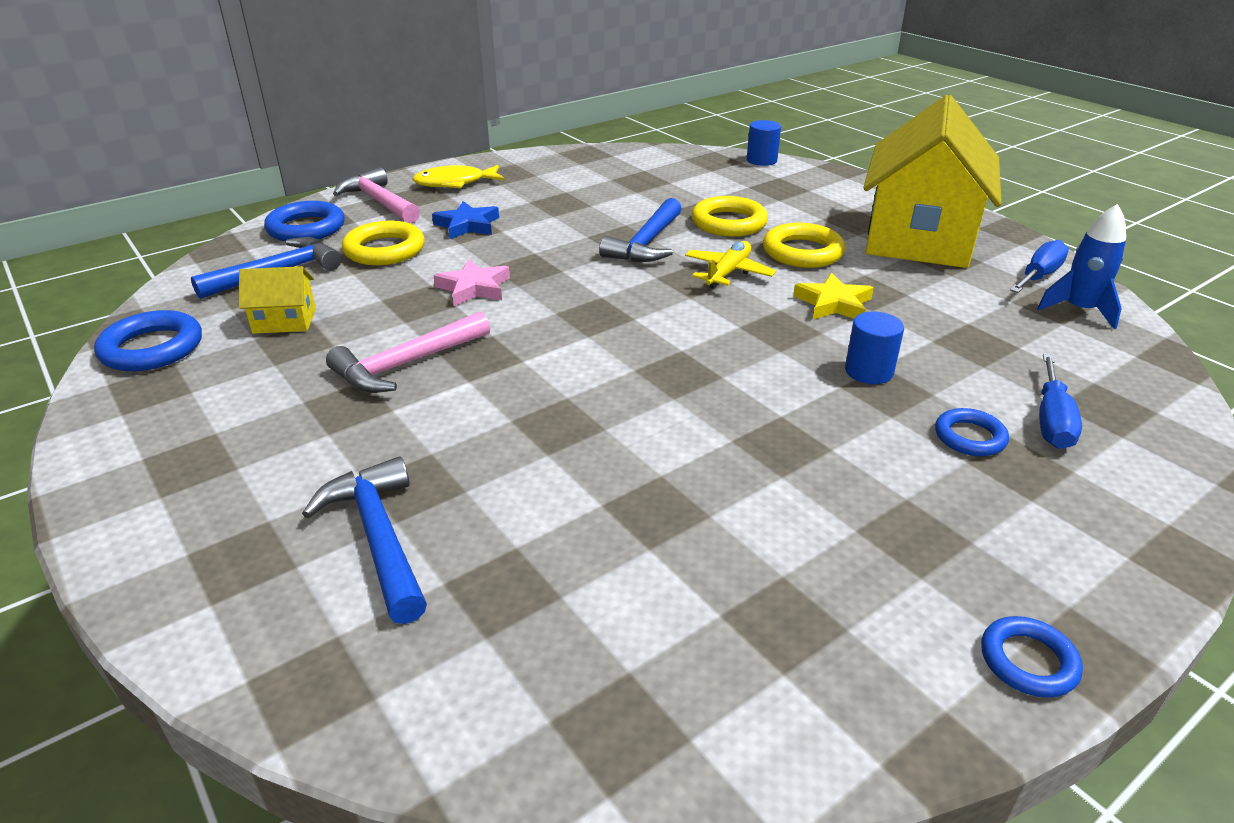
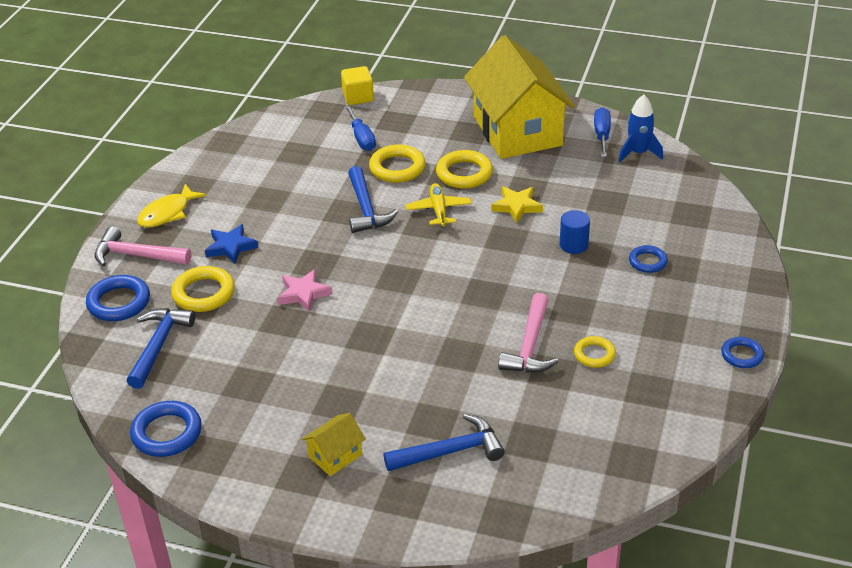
camera: 35 degrees left, 5 degrees up
(284, 321) = (220, 374): yellow house -> yellow house (335, 456)
(379, 537) = (450, 451): blue hammer -> blue hammer turned 135 degrees clockwise
(406, 364) = (336, 362): pink hammer -> pink hammer (530, 345)
(746, 519) = (594, 354): none -> yellow ring
(761, 160) = (358, 97): blue cylinder -> yellow cube
(1051, 420) = (674, 234): blue screwdriver -> blue screwdriver (362, 138)

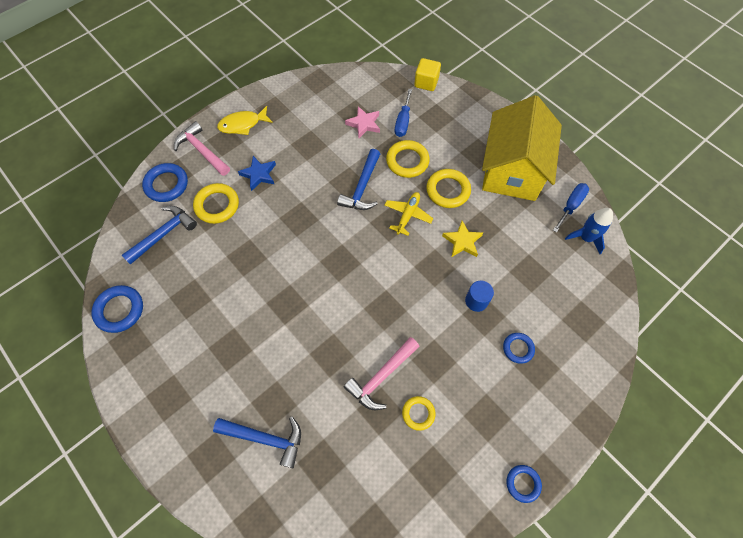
camera: 30 degrees right, 25 degrees up
(303, 293) = (273, 241): pink star -> pink star (364, 124)
(335, 456) = (196, 394): yellow house -> none

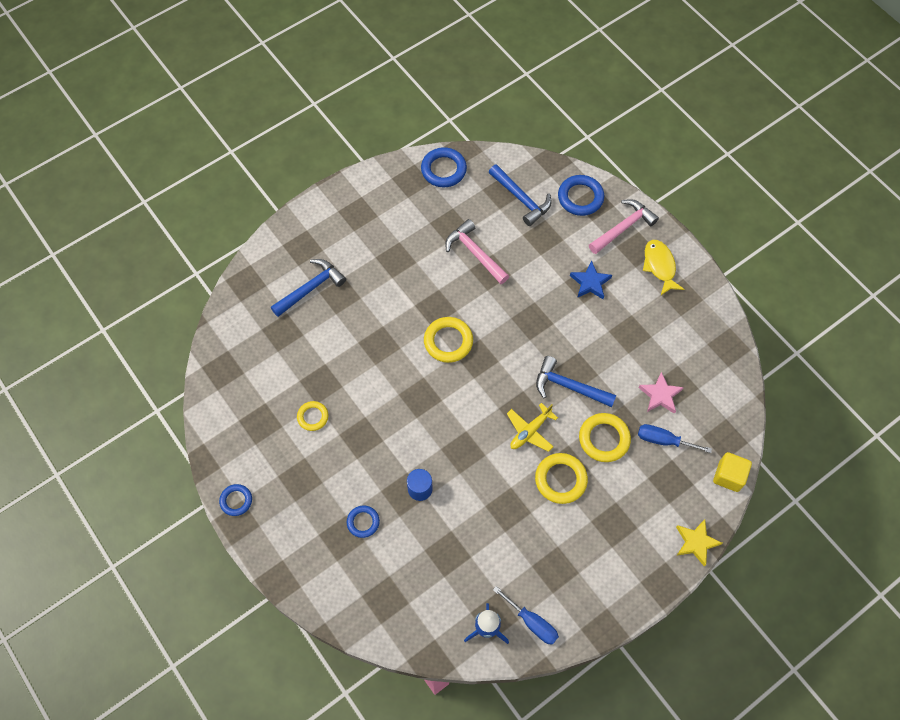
camera: 95 degrees right, 0 degrees up
(217, 205) = (552, 244): yellow ring -> yellow ring (448, 341)
(265, 438) = (311, 288): blue hammer -> blue hammer turned 150 degrees counterclockwise
(381, 376) = (352, 387): pink hammer -> pink hammer (475, 253)
(408, 215) = (530, 431): yellow plane -> yellow plane turned 105 degrees clockwise
(462, 241) = (492, 485): yellow star -> yellow star (696, 542)
(512, 170) = (587, 561): yellow house -> none

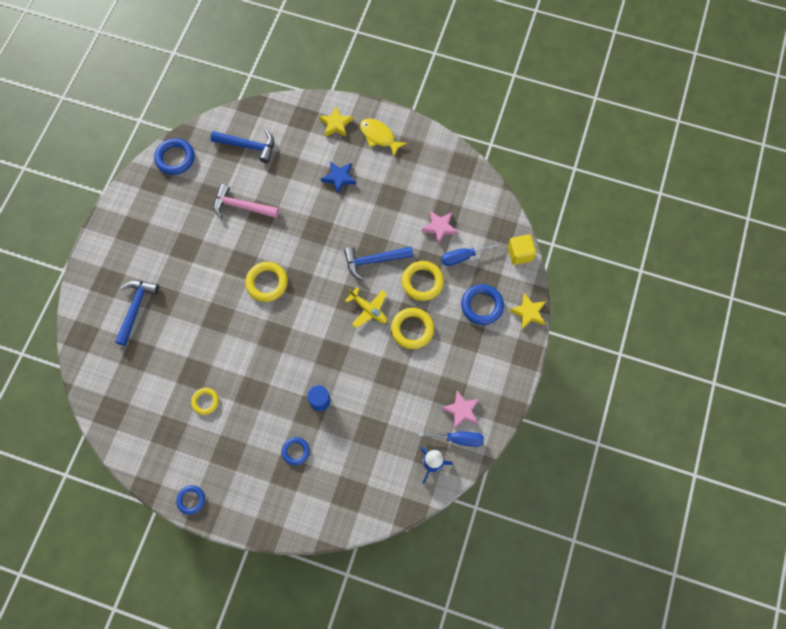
camera: 35 degrees left, 5 degrees up
(530, 431) = (368, 309): yellow plane -> yellow plane turned 60 degrees counterclockwise
(555, 595) = (461, 410): none -> pink star
(580, 197) = (290, 120): blue ring -> blue ring (482, 306)
(623, 228) = (335, 124): pink hammer -> yellow star

